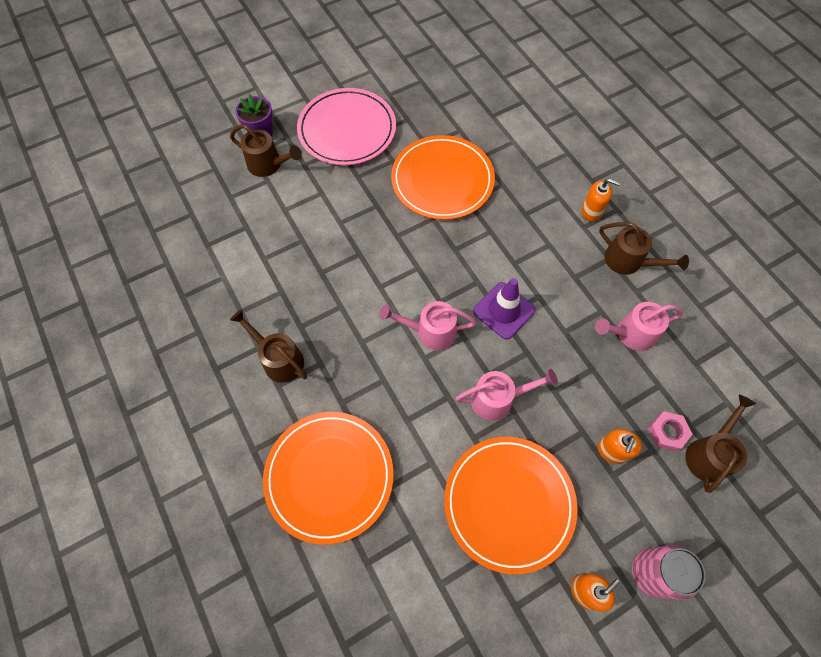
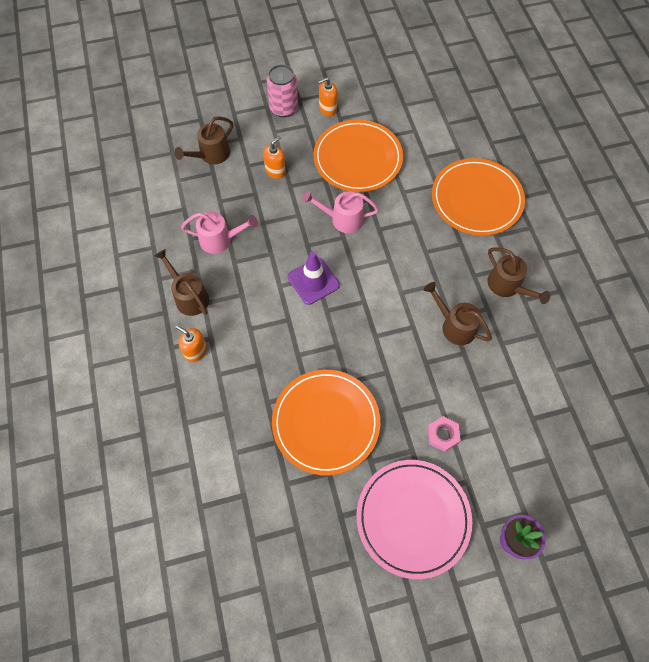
camera: 165 degrees left, 0 degrees up
(269, 165) = (506, 491): brown watering can -> brown watering can (454, 325)
(430, 332) = (380, 279): pink watering can -> none
(667, 432) = (232, 172): pink nut -> pink nut (442, 435)

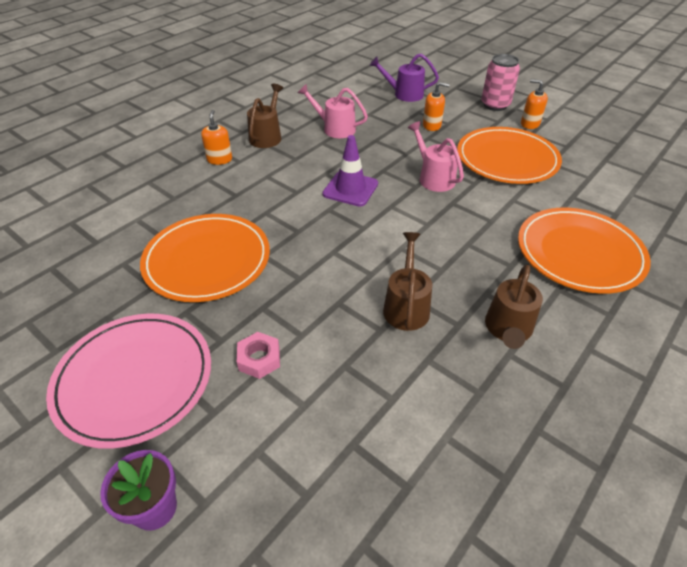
camera: 55 degrees right, 20 degrees down
(211, 155) = (404, 94): brown watering can -> purple watering can
(220, 240) = (334, 128): pink watering can -> pink watering can turned 150 degrees clockwise

